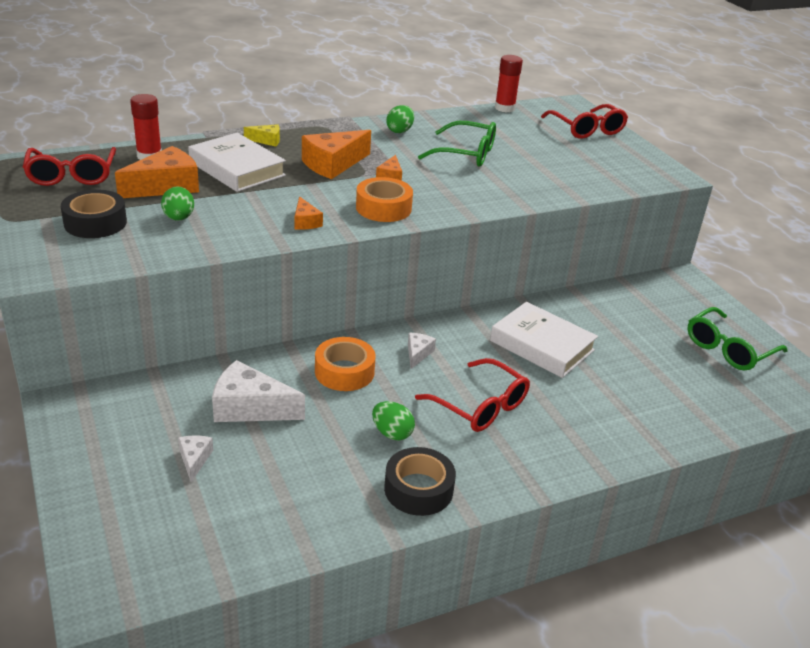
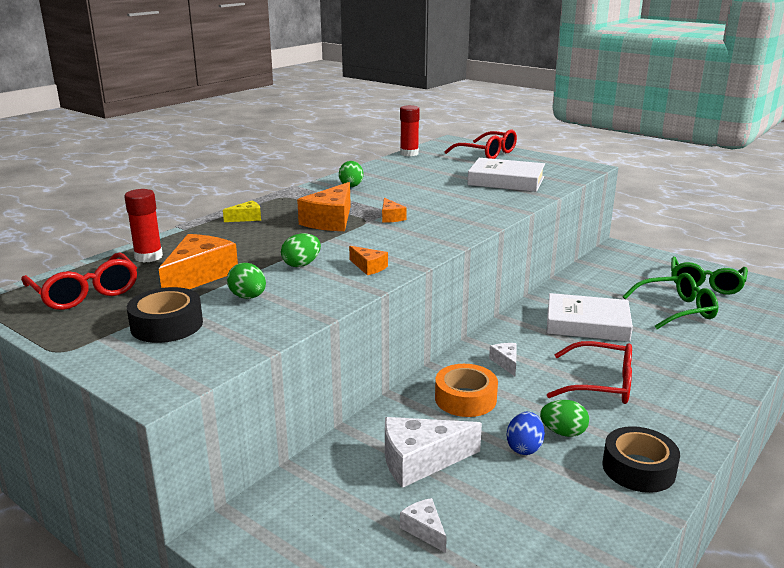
camera: 25 degrees left, 10 degrees down
(237, 169) = (249, 245): white book -> white book (506, 181)
(255, 201) = (301, 264): none -> green egg
(343, 432) = (524, 448): none -> blue egg
(383, 208) = (418, 240): orange tape -> none
(466, 154) = (425, 188): green glasses -> green glasses (676, 310)

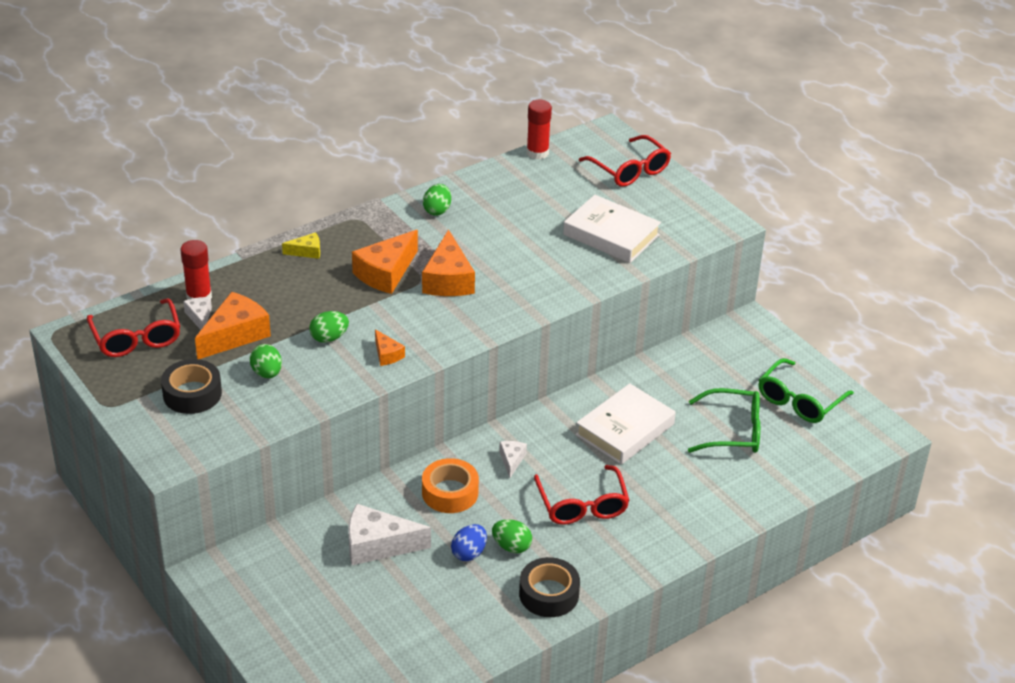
camera: 15 degrees right, 15 degrees up
(391, 217) = (448, 279): orange cheese -> orange cheese, size x1.97
(424, 530) = (350, 603): white cheese -> white cheese (199, 317)
(587, 324) = (625, 429): white book -> white book turned 75 degrees counterclockwise
(600, 384) = (582, 505): red glasses -> red glasses turned 45 degrees clockwise

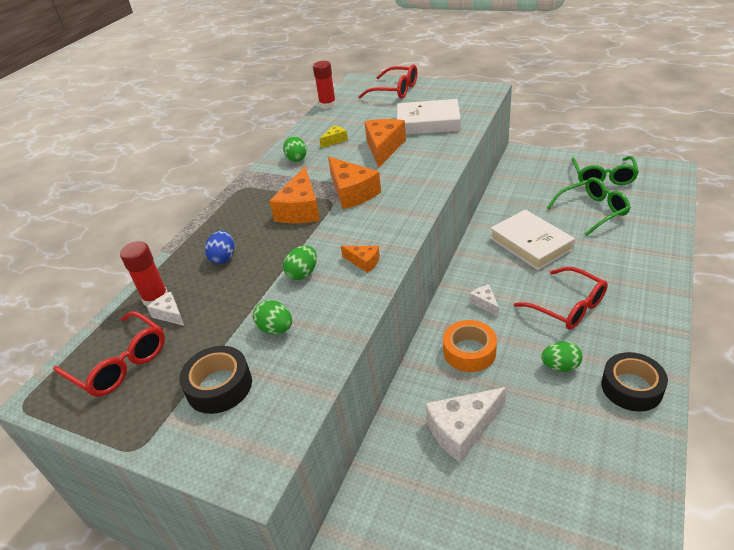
camera: 25 degrees left, 0 degrees up
(235, 335) = (217, 312): orange cheese -> orange cheese (384, 148)
(306, 251) = (223, 224): yellow cheese -> yellow cheese (335, 140)
(469, 553) = (537, 391): blue egg -> blue egg (223, 258)
(625, 429) = (530, 244): white book -> white book turned 45 degrees counterclockwise

